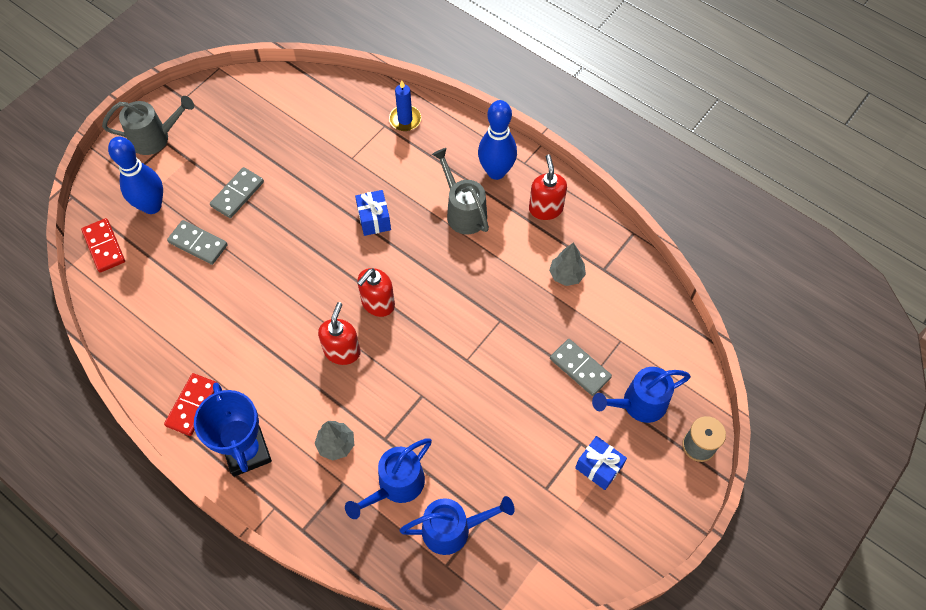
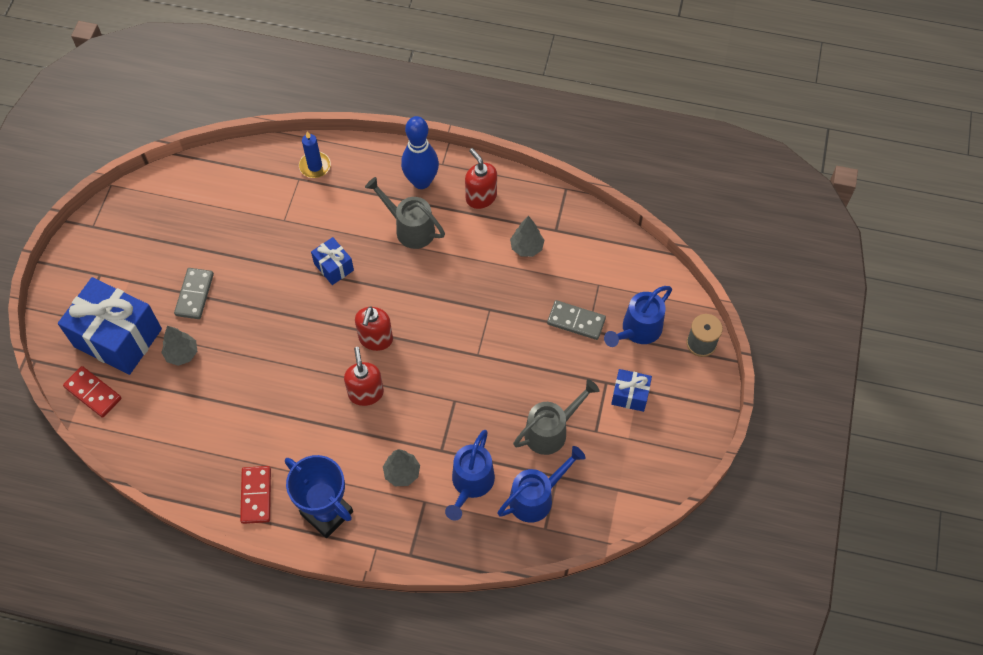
camera: 25 degrees left, 0 degrees up
(152, 206) = (118, 338): blue bowling pin -> blue gift
(156, 138) = (86, 274): grey watering can -> grey watering can (551, 430)
(198, 243) = (182, 354): grey domino -> grey tree

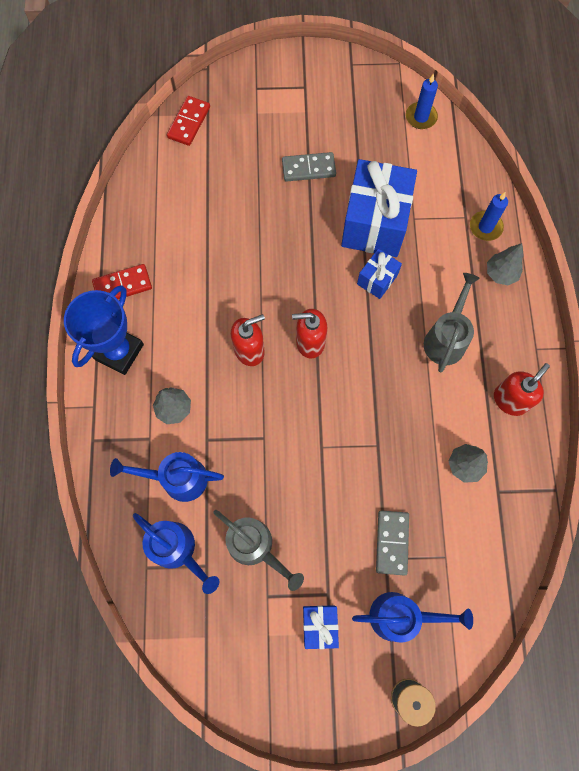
camera: 75 degrees right, 10 degrees up
(118, 338) = (247, 123): blue gift -> blue gift (375, 223)
(180, 184) = (421, 117): none -> blue candle
(182, 354) = (246, 178): grey tree -> grey tree (500, 274)
(421, 181) = (506, 334): blue bowling pin -> none
(637, 331) = (401, 616): blue watering can -> blue watering can turned 150 degrees clockwise

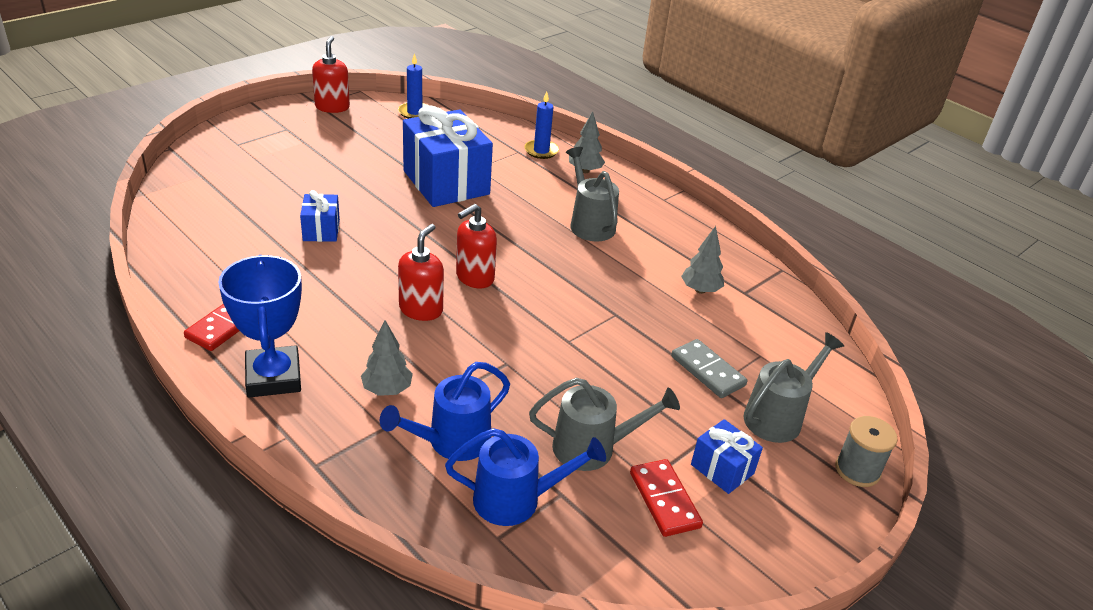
camera: 45 degrees left, 35 degrees down
(189, 122) = (185, 187): red domino -> red domino (664, 500)
(308, 168) = (346, 173): grey domino -> none
(377, 279) = (489, 214): blue gift -> blue gift (321, 230)
(401, 616) = (778, 416): blue watering can -> grey watering can
(510, 400) = (683, 235): red soap dispenser -> red soap dispenser (332, 107)

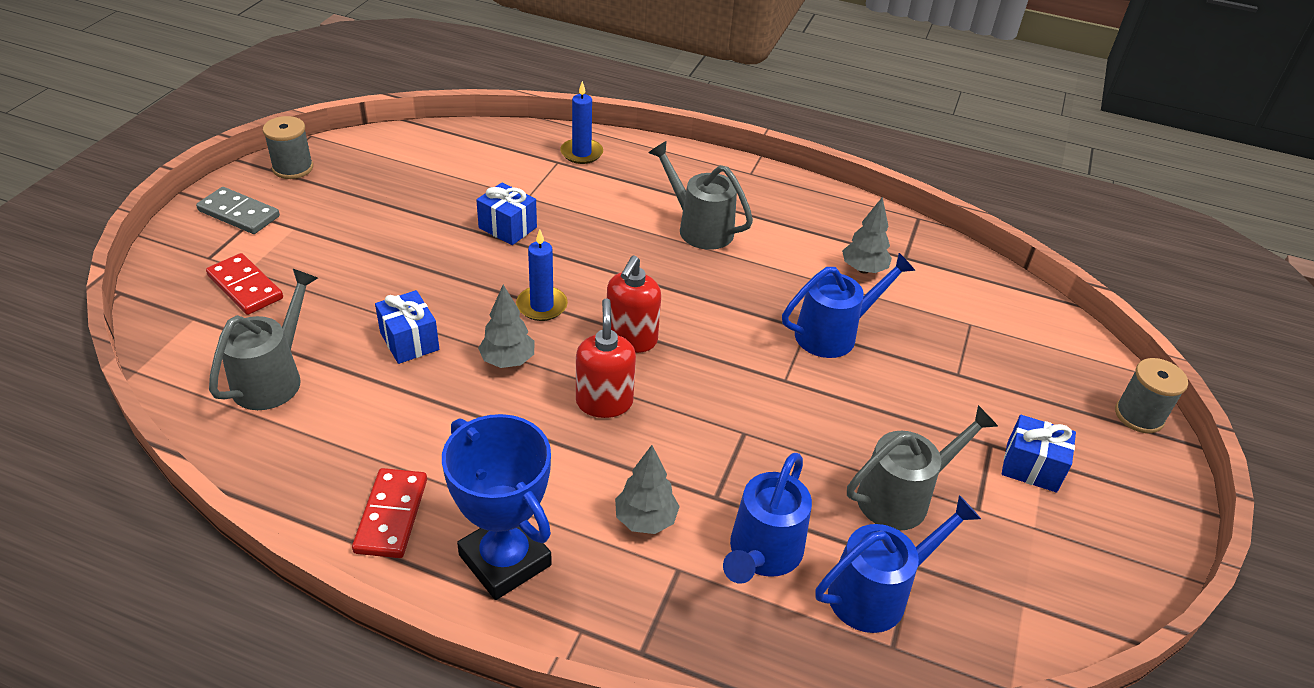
camera: 25 degrees left, 5 degrees up
(332, 107) = (293, 168): red soap dispenser -> grey spool
(414, 112) = (400, 146): blue candle -> blue candle (542, 306)
(446, 182) = (508, 227): blue gift -> blue gift, size x0.48
(585, 171) = (646, 164): grey tree -> grey tree (508, 361)
(636, 324) = (834, 333): none -> blue watering can
(664, 500) = (1008, 526): red domino -> red domino (245, 287)
(708, 371) = (938, 361): grey domino -> grey domino (239, 213)
(778, 416) = (1035, 386): grey watering can -> grey watering can (274, 377)

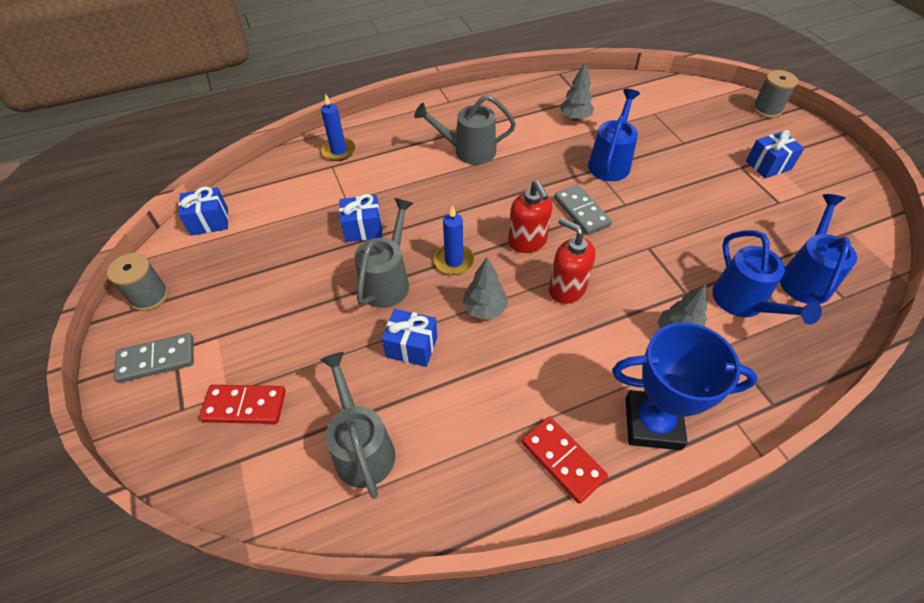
camera: 40 degrees left, 10 degrees up
(404, 143) = (209, 221): none -> blue gift
(726, 353) = (581, 212): none -> grey domino
(902, 496) = (749, 222): grey watering can -> grey watering can (388, 280)

